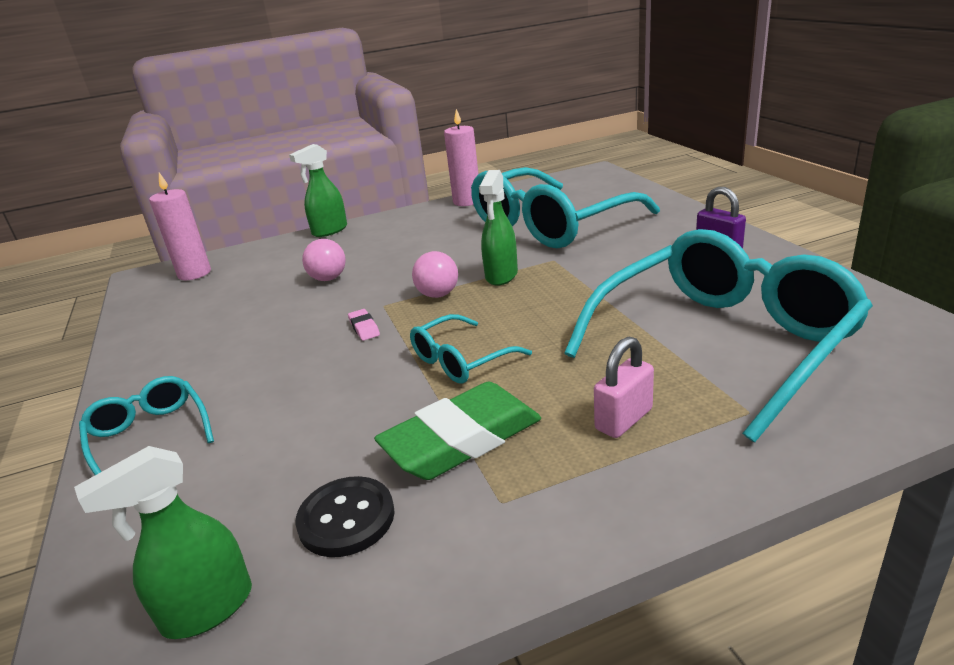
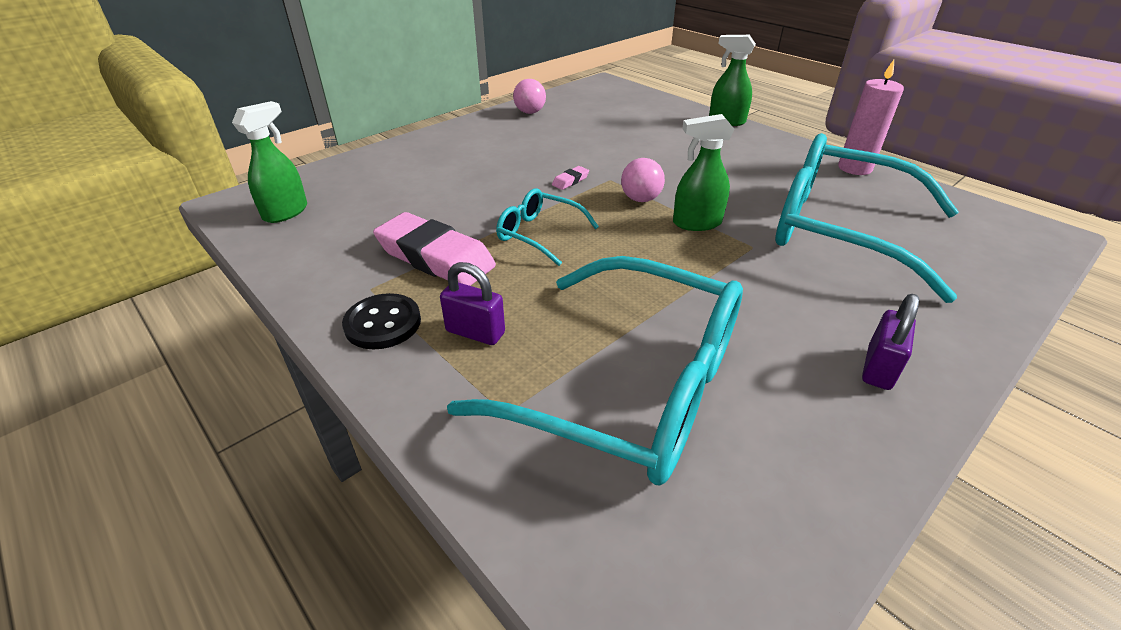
camera: 65 degrees right, 10 degrees up
(149, 435) = (423, 148): turquoise glasses -> none
(194, 273) = (617, 96): pink candle -> none
(207, 609) = (286, 212): green spray bottle -> green spray bottle turned 90 degrees clockwise
(328, 278) = (640, 145): pink ball -> pink ball (530, 112)
(346, 518) = (353, 233): black button -> black button (383, 323)
(462, 440) = (435, 257): green eraser -> pink eraser
(624, 419) = (475, 332): pink padlock -> purple padlock

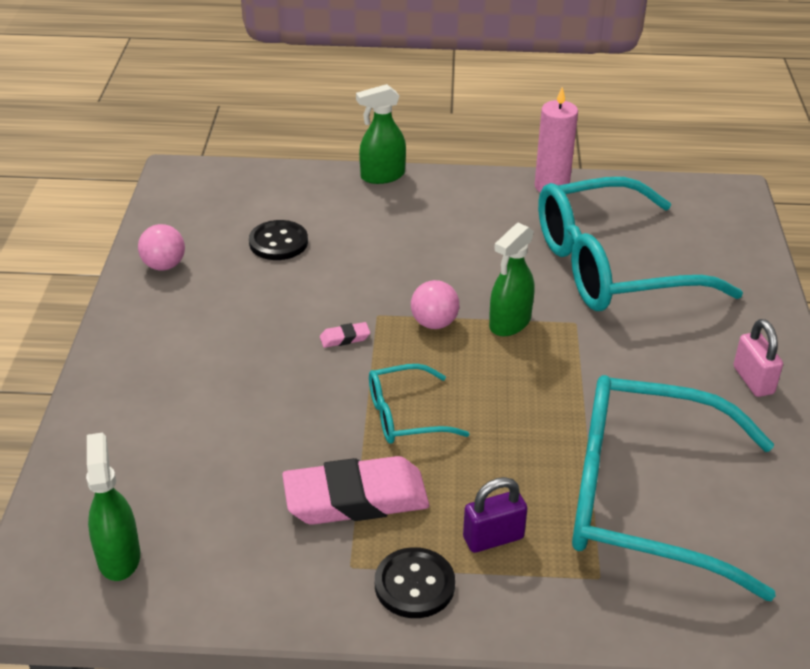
camera: 45 degrees left, 0 degrees up
(570, 181) = (345, 338): pink eraser -> pink eraser turned 75 degrees clockwise
(608, 126) = (278, 242): none -> black button
(630, 386) = (644, 499): turquoise glasses -> turquoise glasses turned 150 degrees counterclockwise
(878, 368) = (753, 380): purple padlock -> pink padlock

